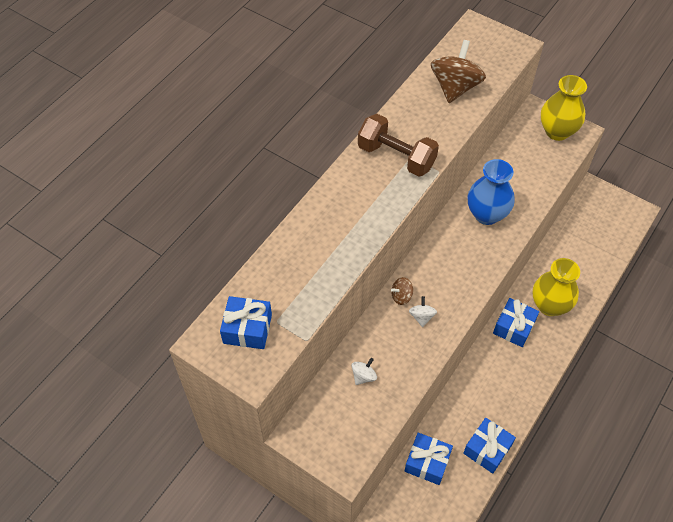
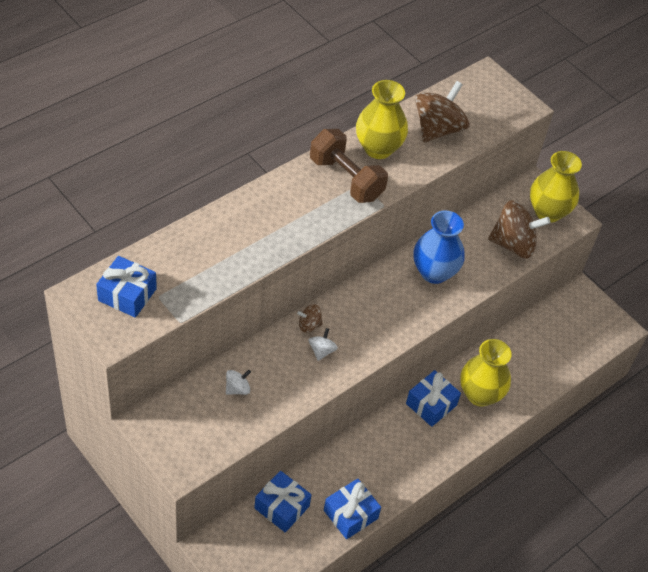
camera: 10 degrees right, 5 degrees down
(412, 120) = (378, 148): none -> yellow vase
(541, 169) = (513, 244): none -> brown spinning top

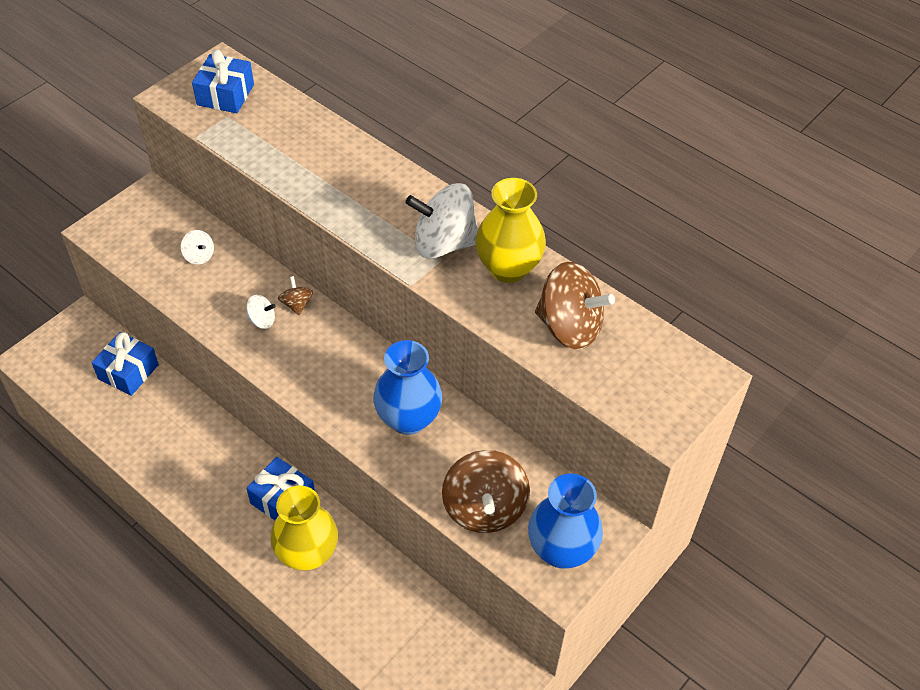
camera: 85 degrees right, 0 degrees up
(346, 179) = (443, 243): brown dumbbell -> white spinning top
(350, 514) = (123, 435): blue gift -> none
(547, 212) = (561, 550): yellow vase -> blue vase

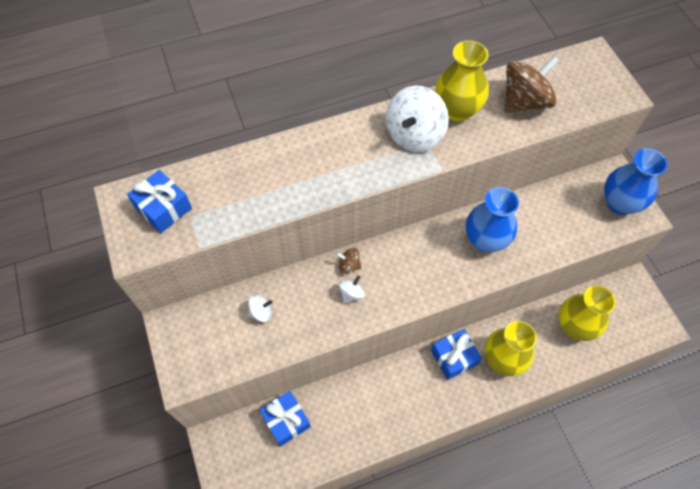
camera: 60 degrees left, 10 degrees up
(400, 622) = (575, 326): none -> yellow vase
(484, 508) = (574, 229): brown spinning top -> none

